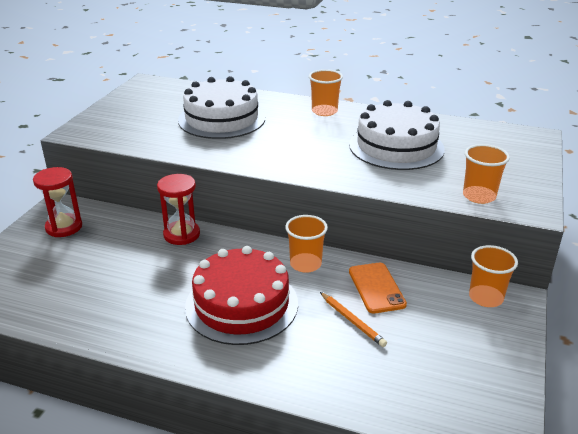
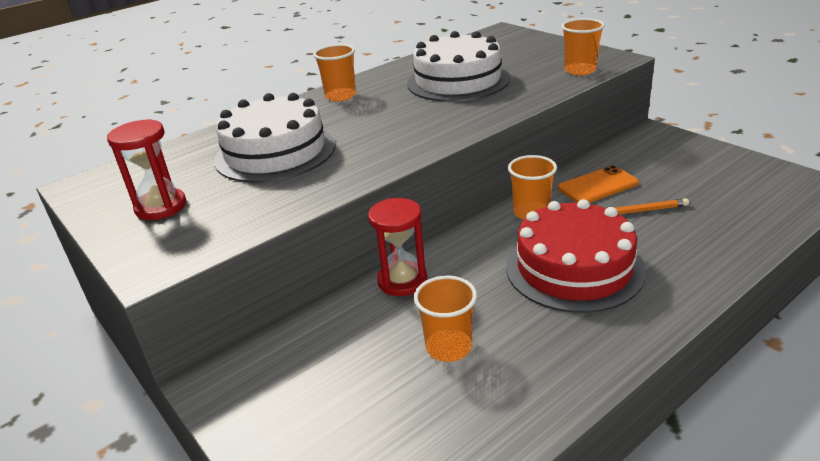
camera: 55 degrees left, 0 degrees up
(64, 227) = (279, 386): red hourglass -> red hourglass (161, 207)
(376, 288) = (598, 186): orange phone -> orange phone turned 45 degrees counterclockwise
(486, 298) = (644, 143): orange cup -> orange cup (449, 347)

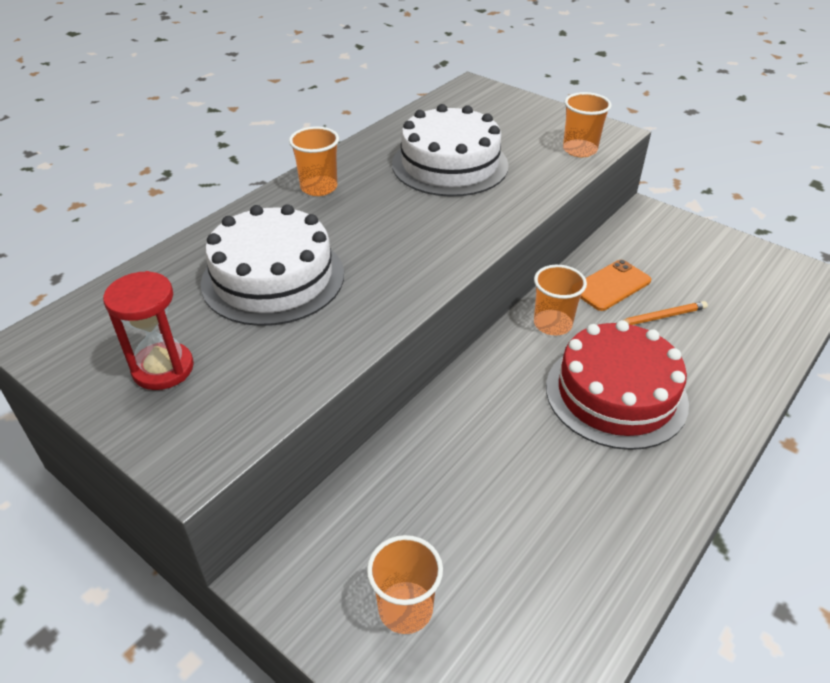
camera: 15 degrees left, 10 degrees up
(402, 281) = (442, 423): red hourglass -> none
(449, 347) = (518, 504): orange cup -> orange cup (405, 609)

